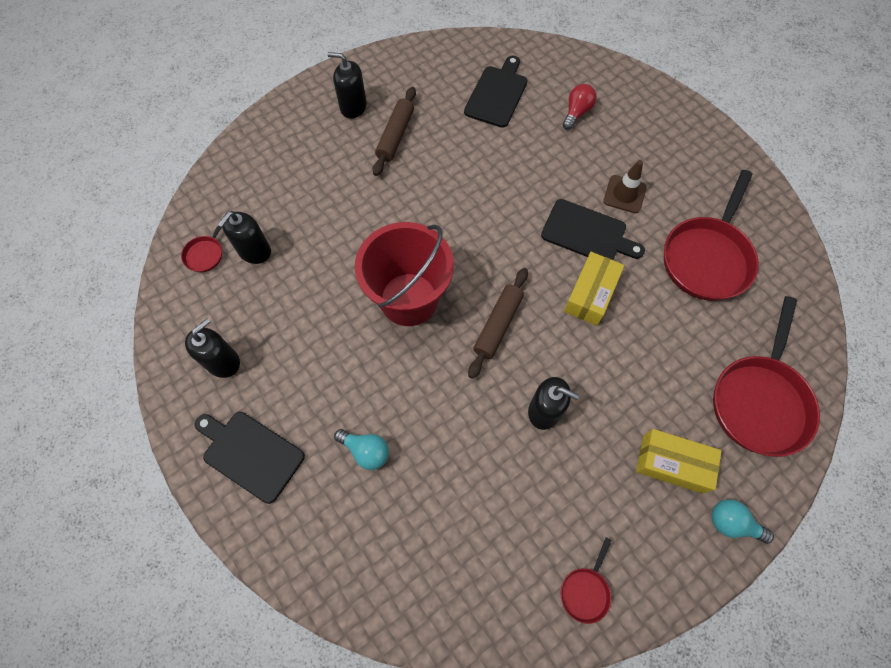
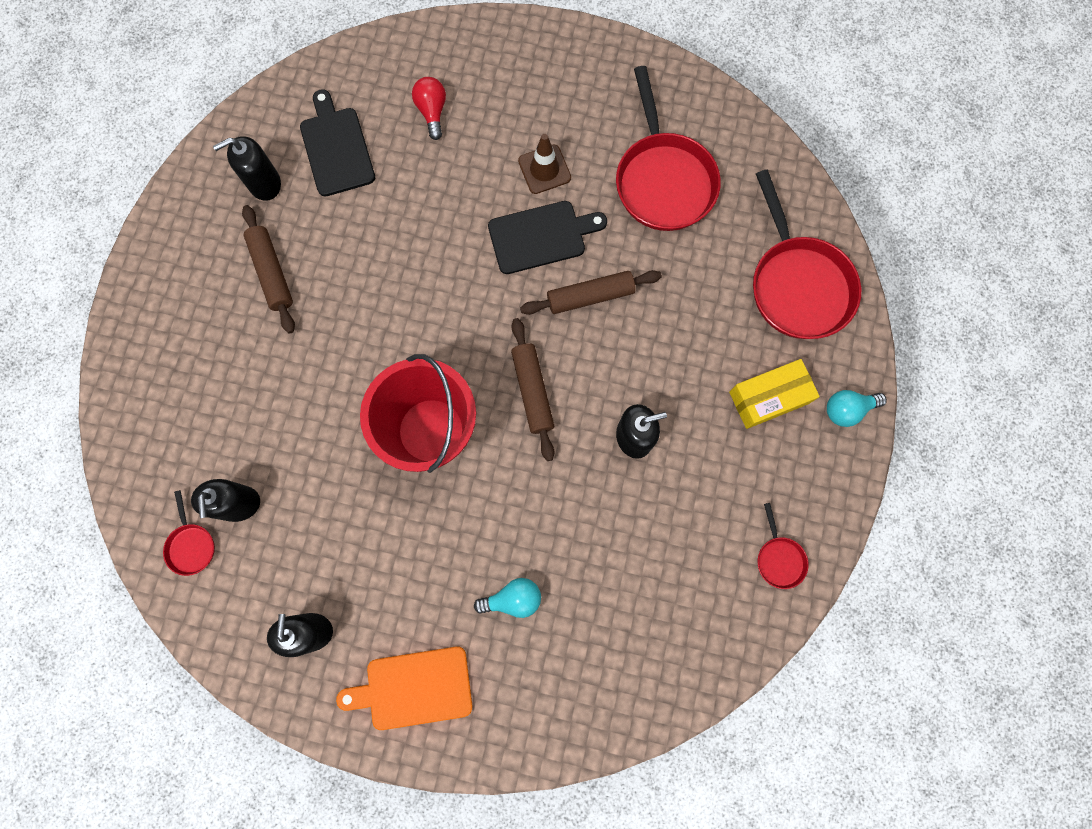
camera: 40 degrees left, 10 degrees up
(250, 453) = (414, 688): black cutting board -> orange cutting board
(353, 107) = (198, 272): black soap dispenser -> black soap dispenser (264, 183)
(590, 294) = (590, 296): yellow box -> brown rolling pin

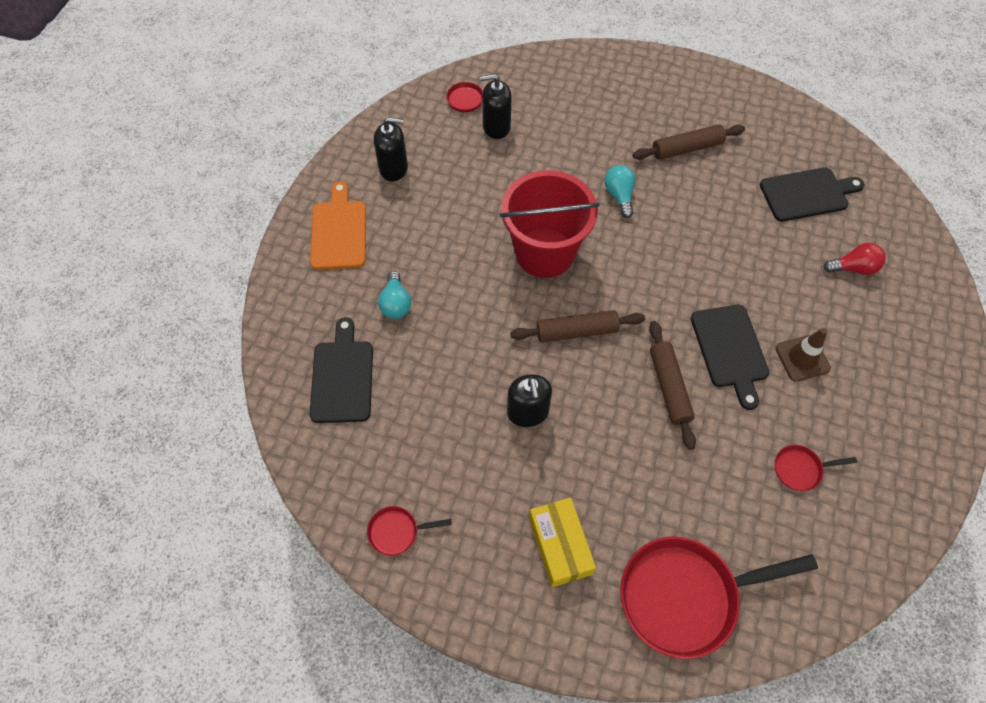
camera: 95 degrees right, 15 degrees down
(264, 183) = (768, 144): black soap dispenser -> none
(614, 647) = (342, 377): none -> black cutting board
(663, 180) = (800, 469): red pan -> red pan, size x0.44
(847, 409) = (542, 628): turquoise light bulb -> turquoise light bulb (619, 195)

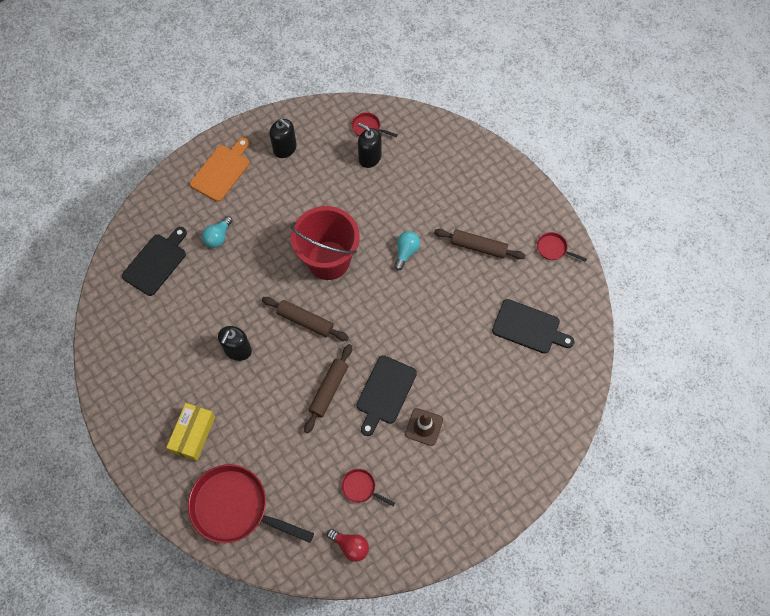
camera: 35 degrees right, 5 degrees up
(397, 532) = (118, 368): red pan -> red pan (553, 249)
(853, 268) = (511, 394): red light bulb -> red light bulb (350, 546)

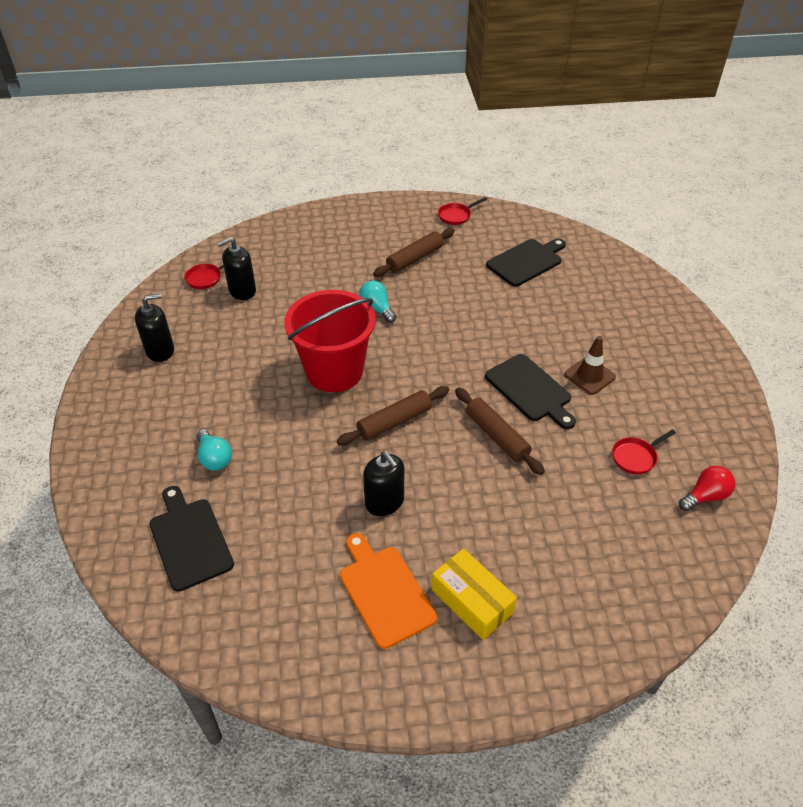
camera: 60 degrees left, 20 degrees down
(222, 171) = (129, 418): orange cutting board -> orange cutting board (385, 592)
(235, 507) = (602, 595): red pan -> none

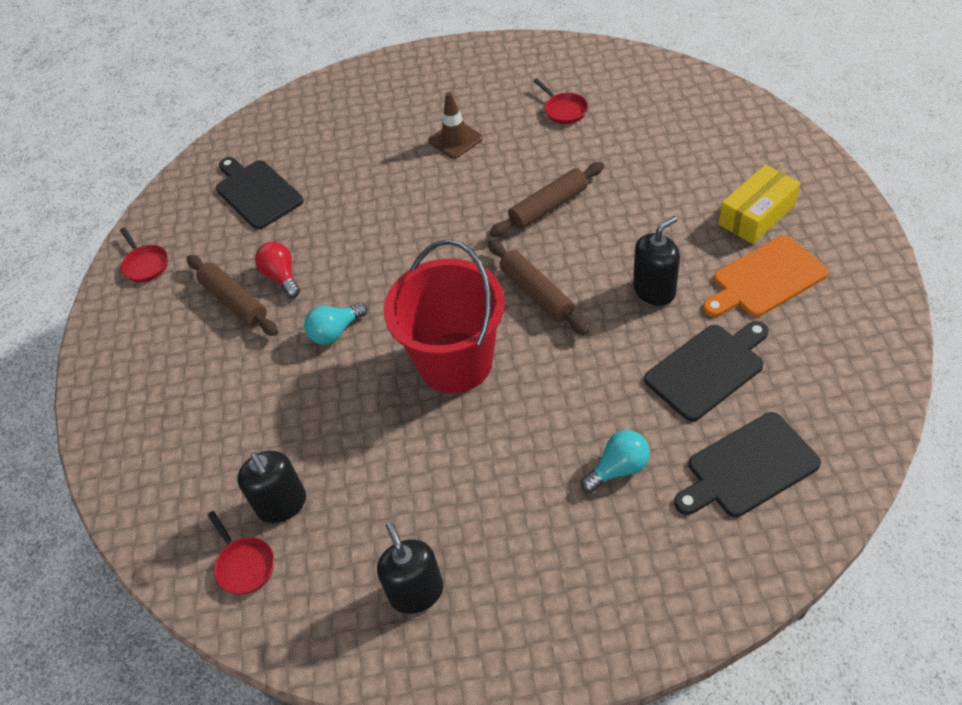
camera: 85 degrees left, 5 degrees up
(530, 390) = (479, 183): black cutting board -> black cutting board (708, 369)
(705, 496) = (603, 70): red light bulb -> red light bulb (281, 277)

